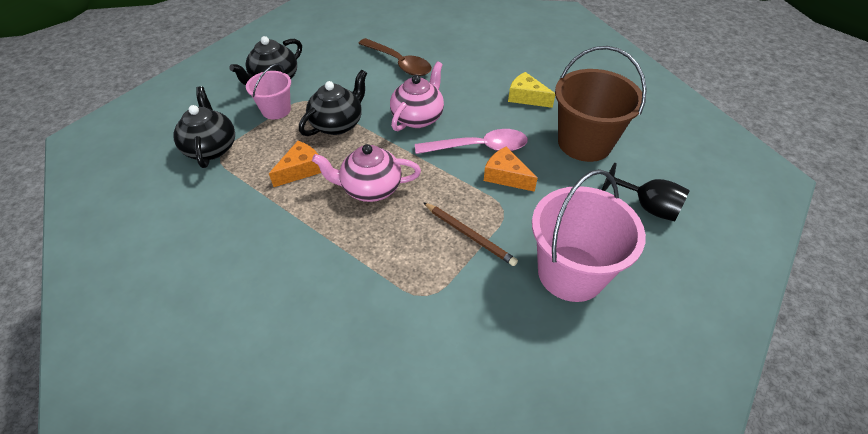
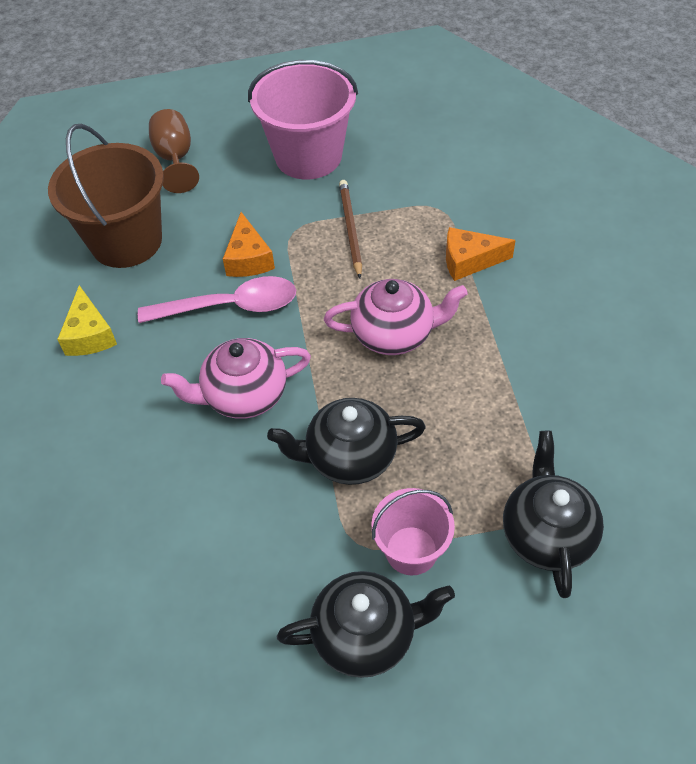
camera: 135 degrees left, 5 degrees up
(211, 148) = (547, 533): black teapot -> black teapot turned 150 degrees clockwise
(301, 170) = (451, 411): orange cheese -> orange cheese (469, 261)
(370, 188) = (394, 334): pink teapot -> pink teapot turned 45 degrees counterclockwise
(399, 63) = (152, 523): brown spoon -> none
(479, 147) = (230, 306): pink spoon -> pink spoon turned 135 degrees clockwise
(647, 207) = (175, 159): black goblet -> brown goblet

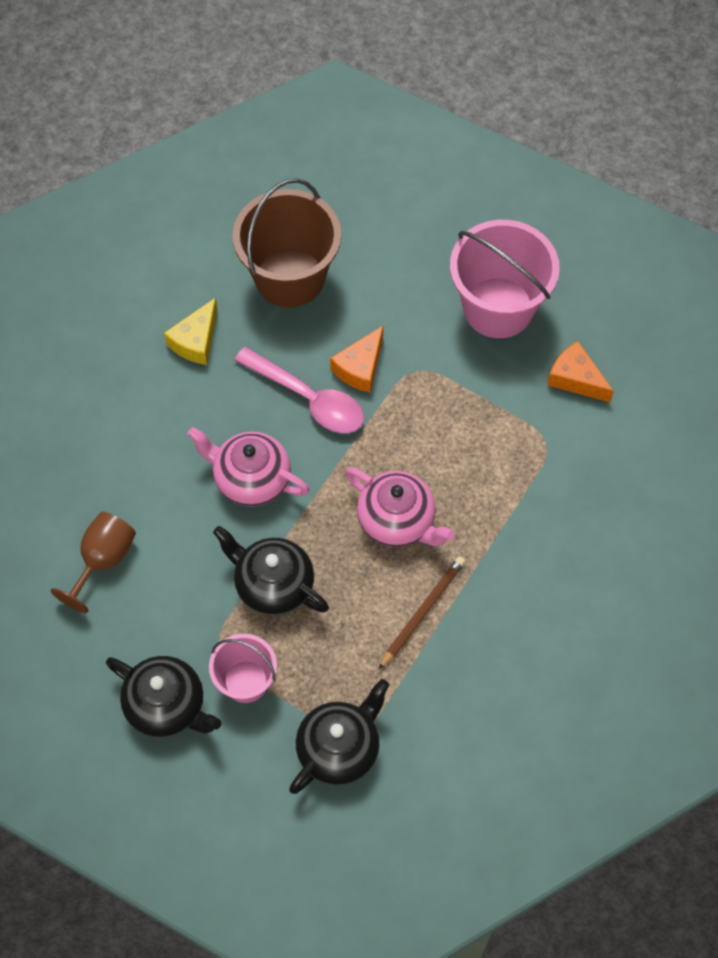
camera: 40 degrees right, 10 degrees up
(175, 159) = (395, 225): brown goblet -> brown goblet (103, 560)
(350, 229) = (459, 404): brown pencil -> brown pencil (422, 612)
(469, 261) = (516, 509): orange cheese -> orange cheese (575, 379)

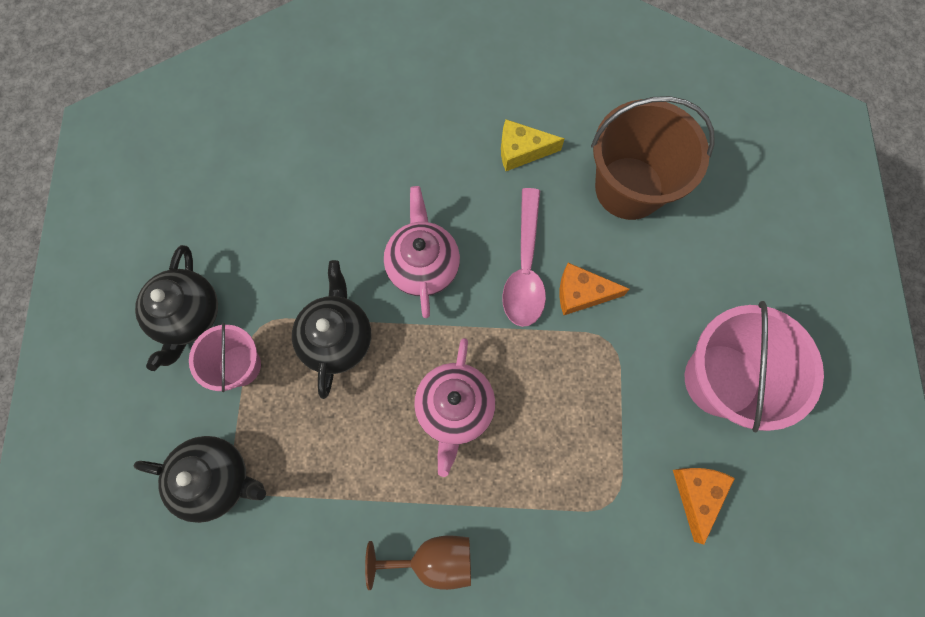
camera: 60 degrees right, 10 degrees up
(103, 560) = (288, 195): brown goblet -> brown goblet (433, 559)
(422, 612) = (380, 480): brown pencil -> none

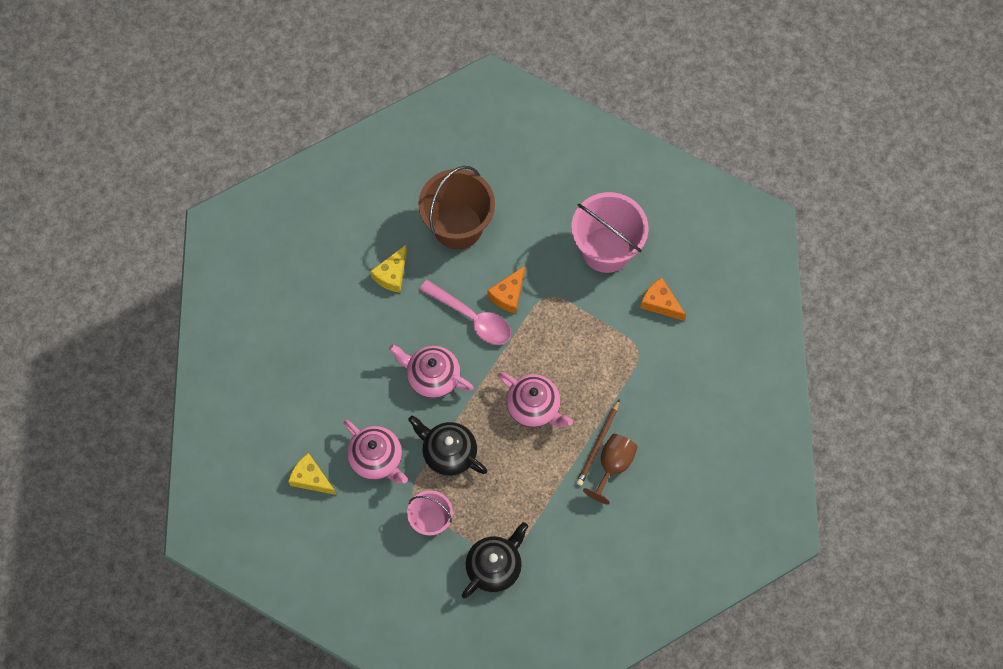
camera: 60 degrees left, 5 degrees down
(188, 316) = (378, 537): black teapot -> none
(225, 203) = (311, 478): none -> yellow cheese
(286, 260) = (377, 459): none -> pink teapot
(451, 521) = (598, 444): none -> brown pencil

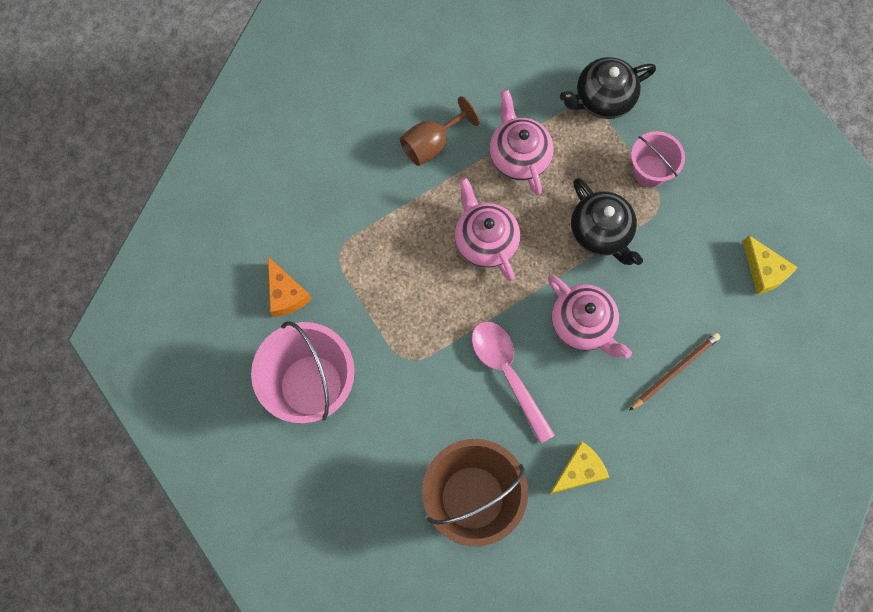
camera: 155 degrees left, 5 degrees up
(377, 459) = (683, 260): pink teapot -> pink teapot (518, 156)
(508, 295) = (452, 382): orange cheese -> none
(598, 444) = (436, 171): brown pencil -> brown pencil (675, 371)

